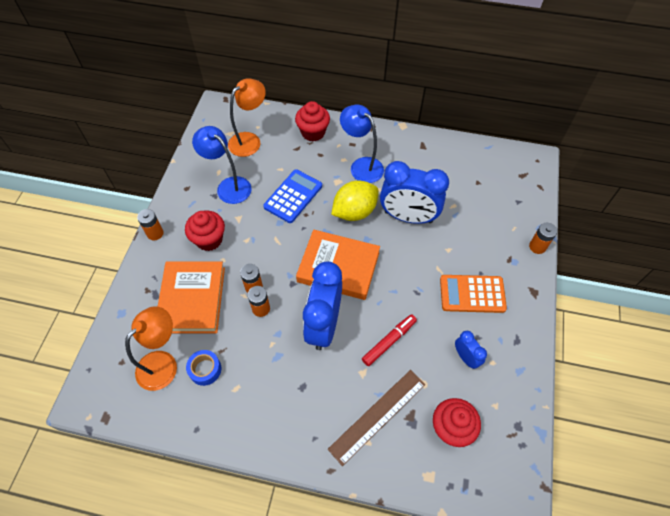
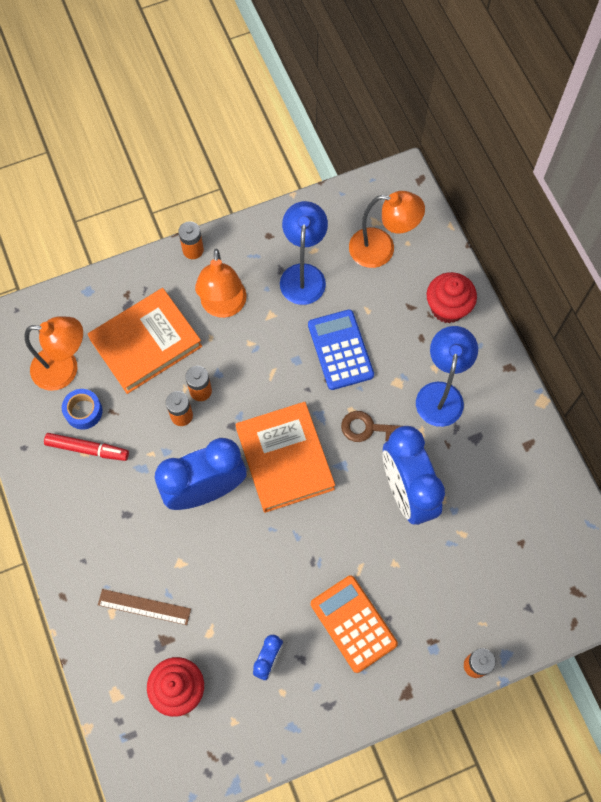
camera: 55 degrees right, 10 degrees up
(209, 239) = (223, 306): red cupcake -> orange lamp
(293, 196) = (340, 350): blue calculator -> blue calculator turned 105 degrees counterclockwise
(354, 212) = (369, 428): yellow lemon -> brown key
(377, 415) = (144, 606): brown ruler -> brown ruler, size x0.66
(389, 341) = (232, 568): red marker -> red marker (87, 449)

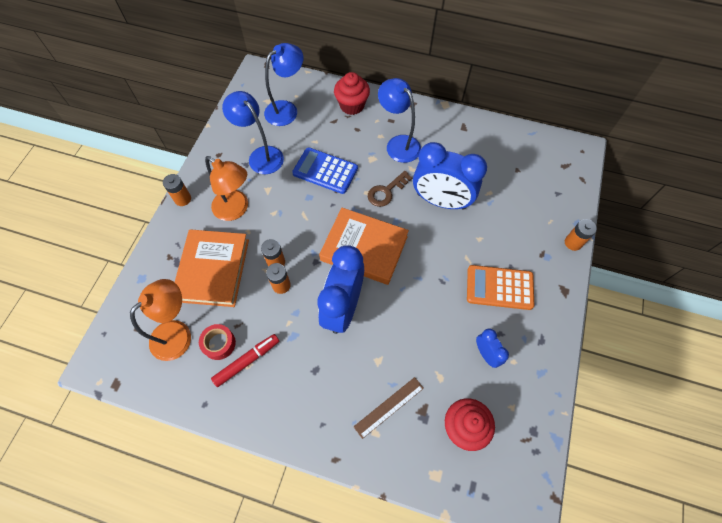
camera: 50 degrees left, 5 degrees down
(83, 411) = (219, 343): blue tape -> red tape
(381, 249) = (287, 109): orange lamp -> blue lamp

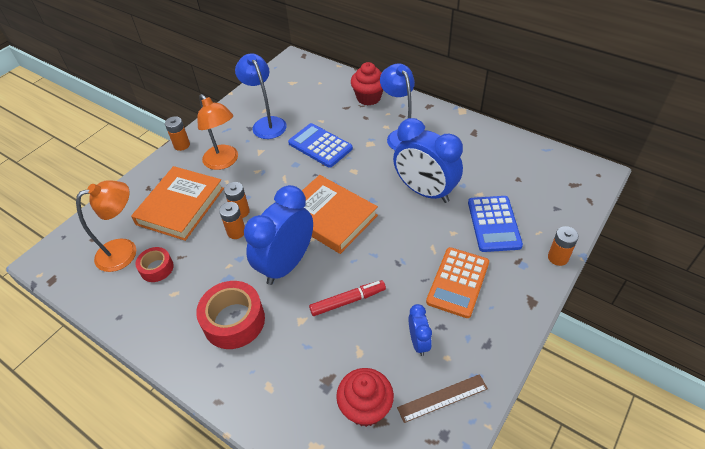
camera: 20 degrees right, 15 degrees down
(247, 361) = (175, 289): red marker -> red marker (348, 301)
(287, 109) = (306, 91): blue lamp -> none
(317, 378) = (234, 321): none -> red tape
(386, 191) = (372, 173): brown key -> none
(389, 407) = (293, 366): brown ruler -> brown ruler (442, 398)
(499, 287) = (458, 282): orange calculator -> orange calculator turned 90 degrees counterclockwise
(511, 221) = (494, 224): none -> blue calculator

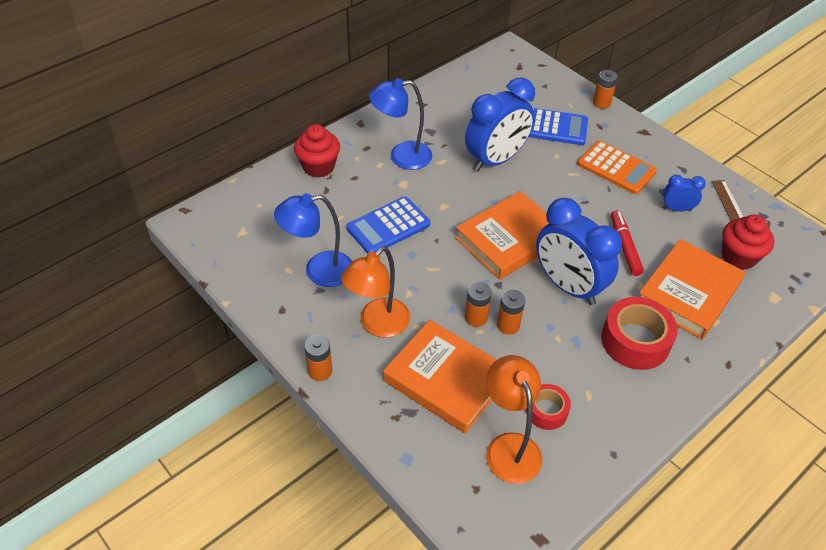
camera: 80 degrees left, 0 degrees up
(224, 162) = (378, 325): orange lamp -> orange lamp turned 150 degrees clockwise
(301, 361) = (688, 292): none -> orange book

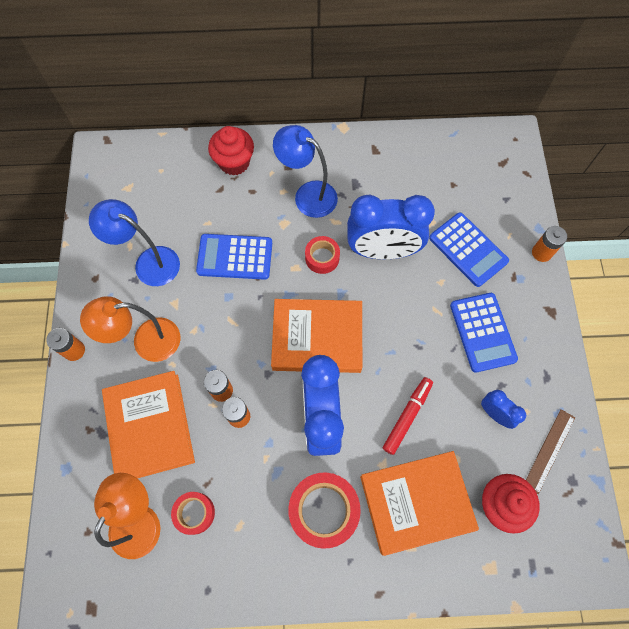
camera: 40 degrees right, 20 degrees up
(457, 189) = (322, 258): none -> red tape
(616, 168) = (482, 332): orange calculator -> blue calculator

